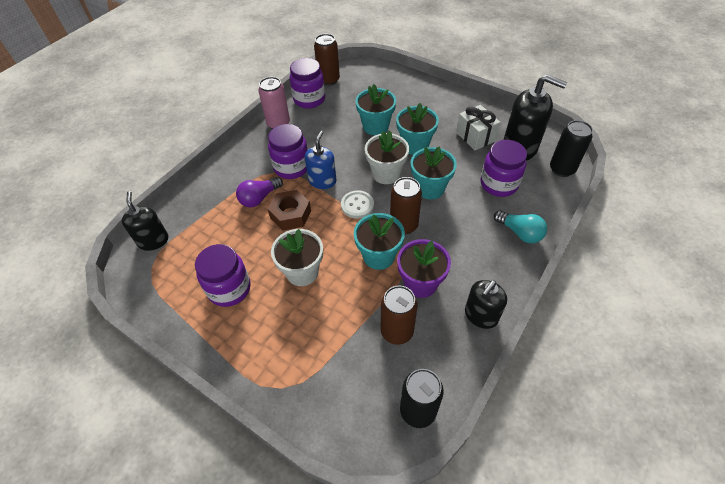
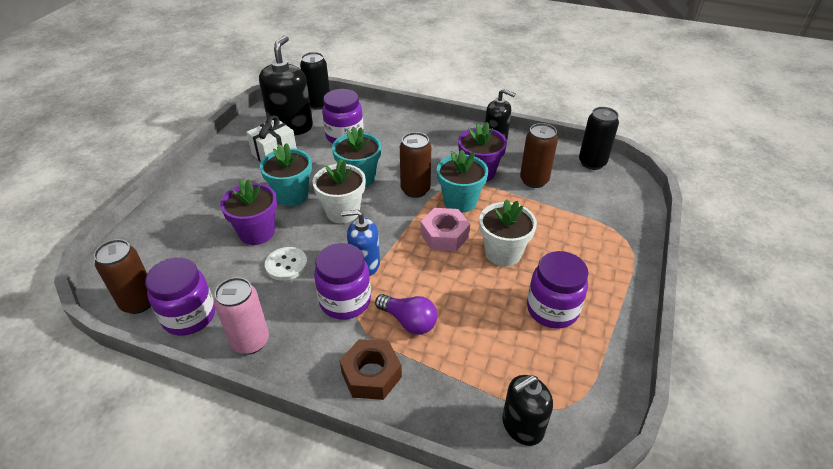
camera: 105 degrees left, 10 degrees down
(290, 214) = (427, 282): brown nut -> brown nut (371, 375)
(337, 235) = (444, 235): none -> pink nut
(357, 205) = (397, 227): white button -> white button (286, 265)
(375, 126) = (257, 232): turquoise flower pot -> purple flower pot
(520, 232) = (402, 124): turquoise light bulb -> none

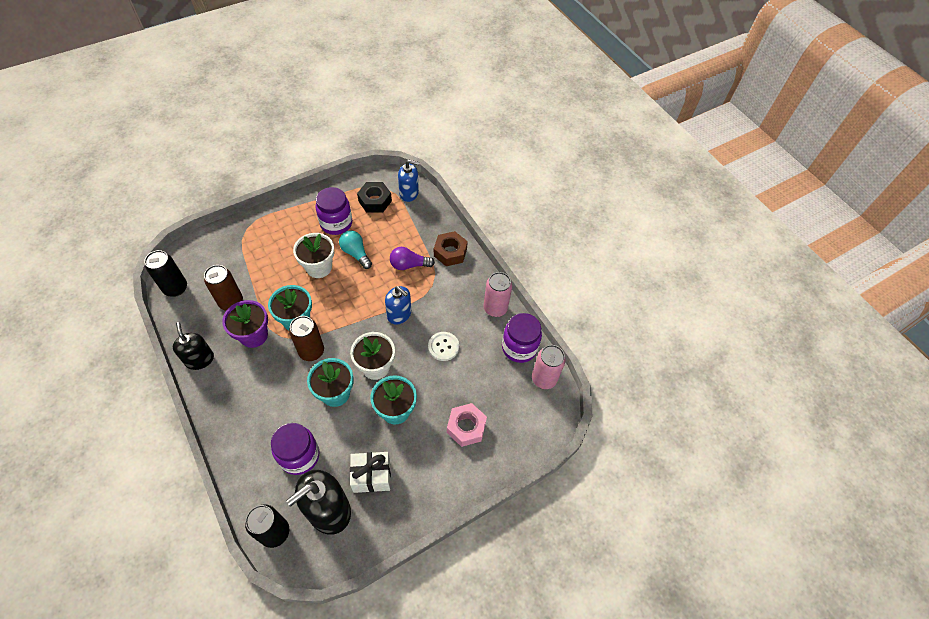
camera: 145 degrees left, 15 degrees up
(139, 302) = (544, 379): brown can -> pink can
(257, 232) = (443, 389): purple flower pot -> none
(345, 301) = (430, 298): purple jar -> none
(408, 321) = (409, 265): purple light bulb -> purple light bulb turned 75 degrees counterclockwise
(444, 235) = (335, 301): pink nut -> pink nut (466, 427)
(484, 292) = (356, 253): none -> turquoise light bulb
(522, 426) = (409, 193): black soap dispenser -> blue soap dispenser
(550, 375) = (375, 201): none -> black nut

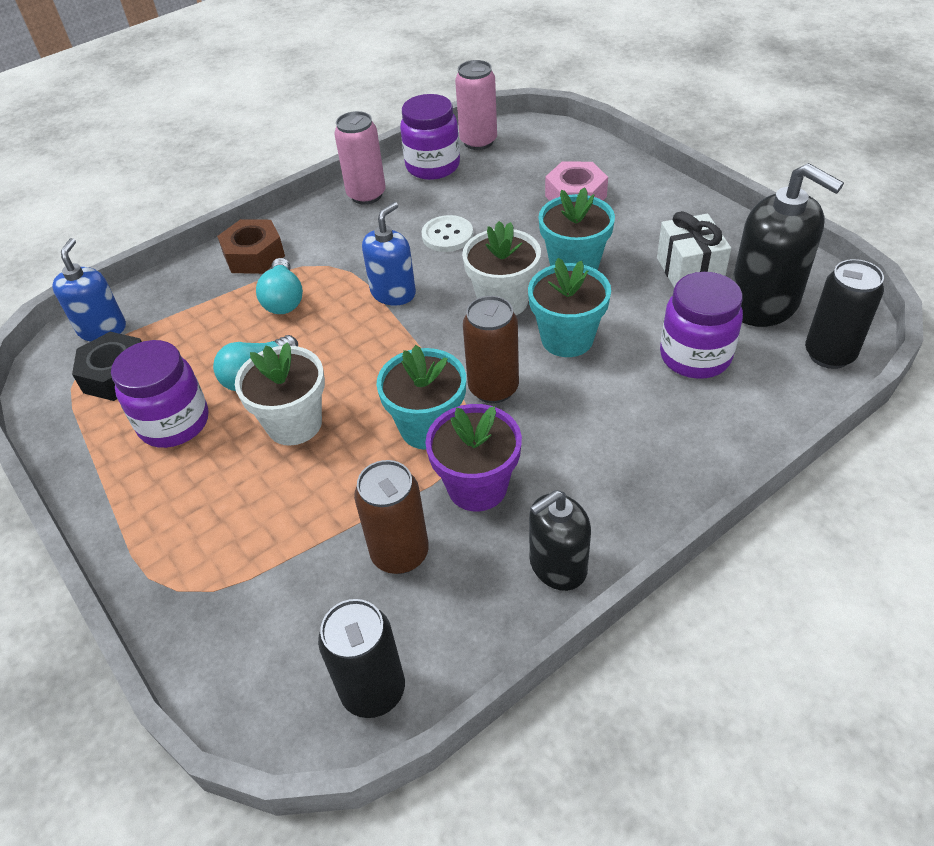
camera: 90 degrees left, 10 degrees down
(409, 265) = (284, 299): purple light bulb -> turquoise light bulb

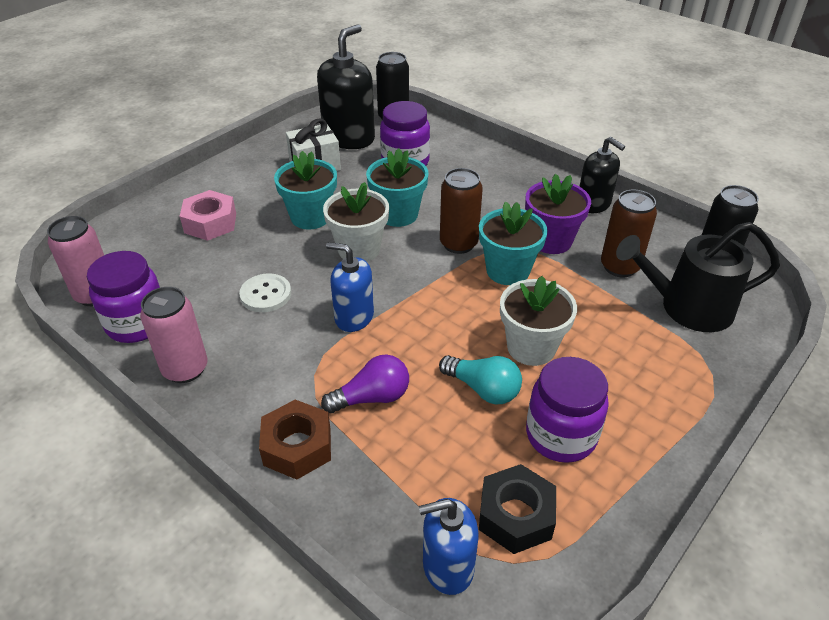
camera: 105 degrees left, 5 degrees down
(284, 299) = (372, 397): turquoise light bulb -> purple light bulb
(293, 609) = (688, 308): none -> black watering can

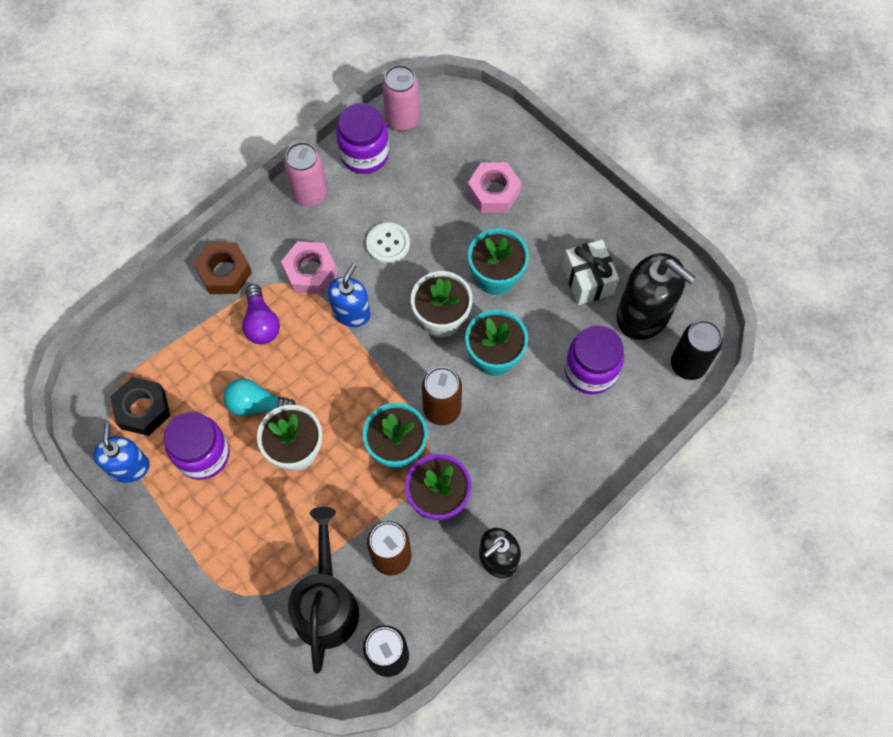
camera: 95 degrees right, 25 degrees up
(300, 358) = (310, 272): none -> pink nut
(447, 566) = (116, 362): blue soap dispenser -> blue soap dispenser (129, 467)
(483, 389) = (257, 405): turquoise light bulb -> turquoise light bulb turned 60 degrees clockwise

